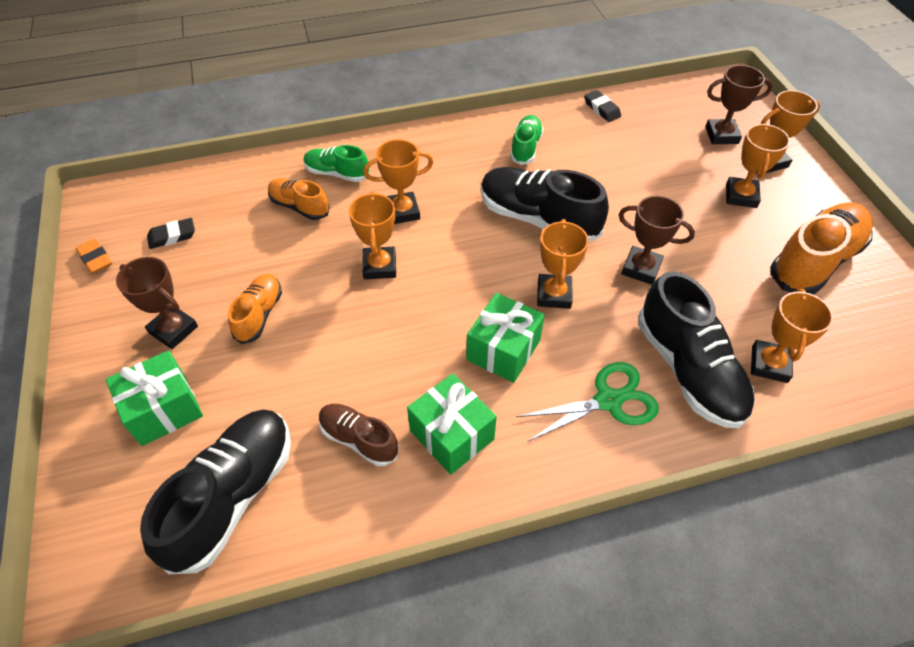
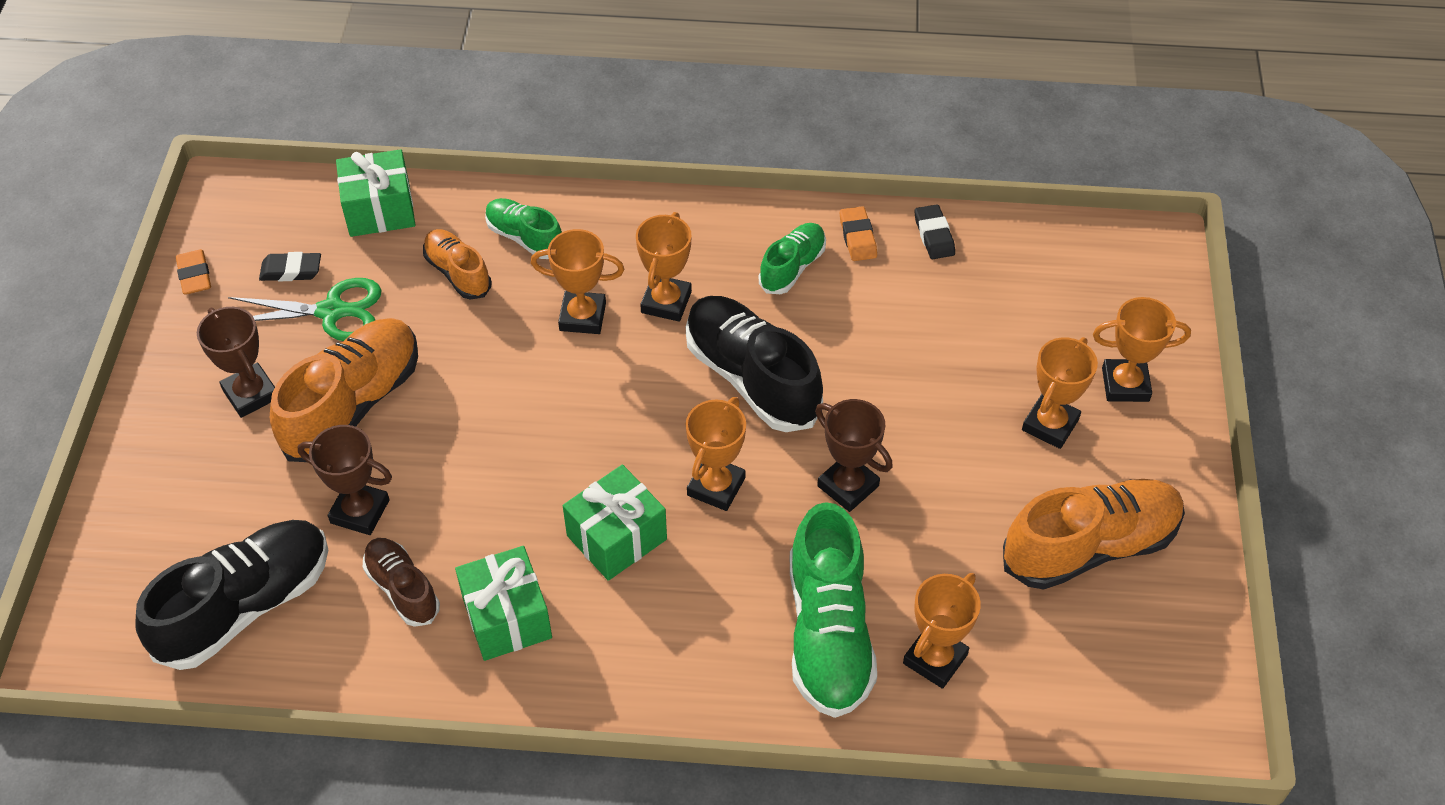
camera: 20 degrees right, 0 degrees up
(164, 409) = (208, 487): green gift -> green gift (380, 210)
(259, 315) = (353, 405): orange shoe -> orange shoe, size x1.79
(379, 266) = (520, 384): orange trophy -> orange trophy (666, 302)
(556, 121) = (857, 237): none -> orange eraser
(608, 401) = (708, 638): green scissors -> green scissors (331, 312)
(688, 369) = (828, 633): black shoe -> green shoe
(721, 135) = (1083, 325): brown trophy -> brown trophy (360, 511)

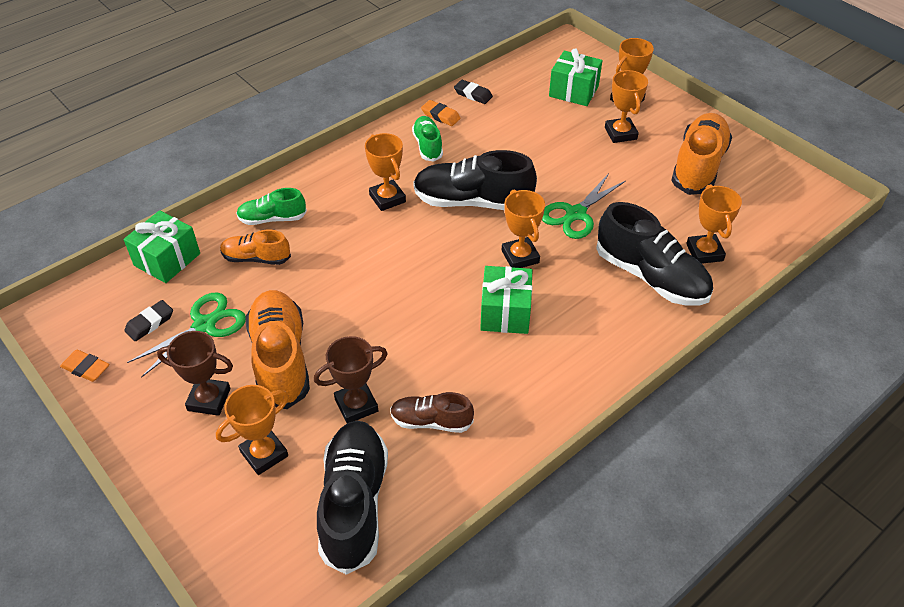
camera: 45 degrees left, 5 degrees down
(507, 617) = (503, 389): green gift -> green gift (573, 91)
(582, 317) = (353, 232): orange trophy -> orange trophy (264, 454)
(828, 633) = (650, 276): green shoe -> black shoe
(848, 486) = (576, 214): brown trophy -> green scissors

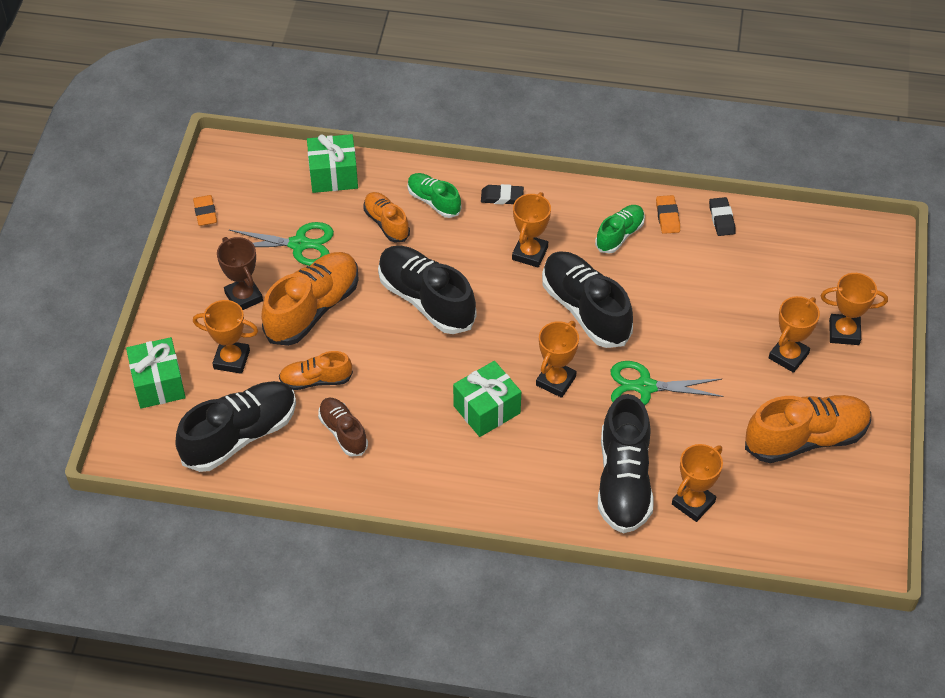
camera: 50 degrees right, 5 degrees up
(150, 323) = (271, 214): black eraser -> black eraser (502, 197)
(356, 405) = (316, 380): brown trophy -> orange shoe
(359, 282) = (426, 300): none -> black shoe
(573, 91) = (811, 286): green gift -> green gift (158, 384)

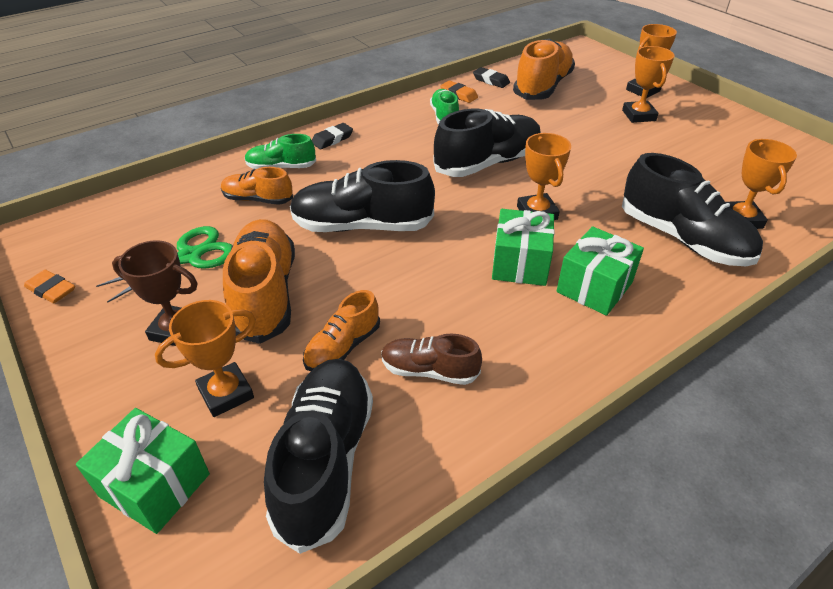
camera: 45 degrees left, 10 degrees down
(333, 175) = (167, 196): green gift -> green gift (594, 287)
(530, 253) = (400, 156): orange trophy -> none
(585, 310) = (487, 163): black shoe -> black shoe turned 135 degrees clockwise
(645, 387) = (596, 178): green scissors -> none
(805, 439) = (722, 145): orange shoe -> orange shoe (542, 87)

